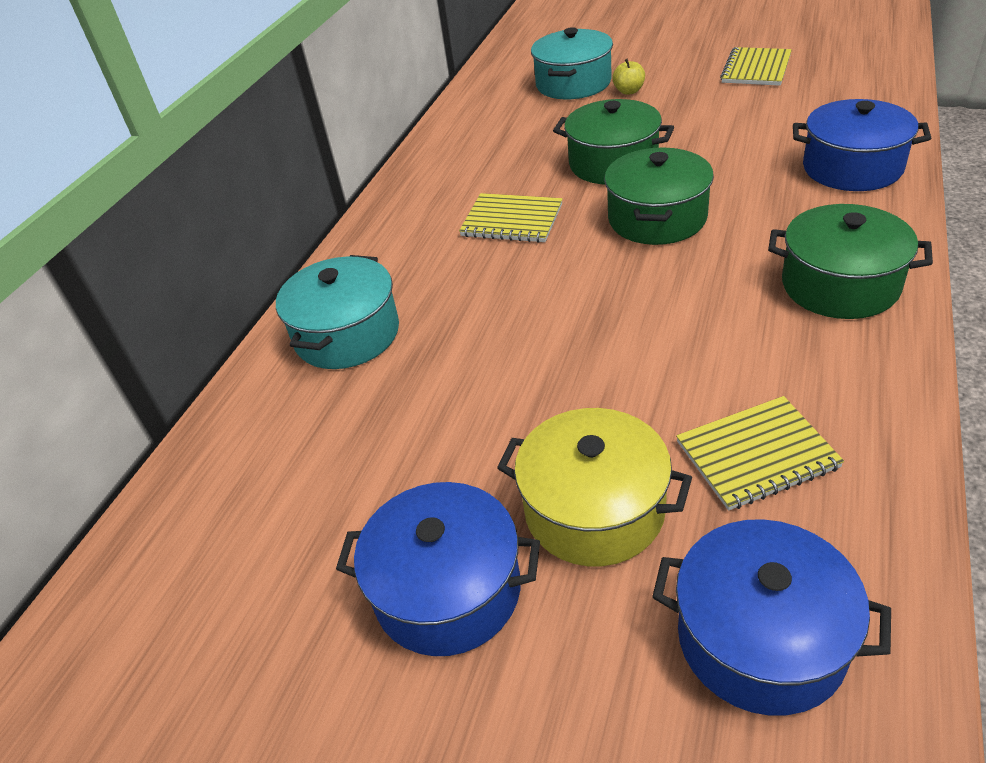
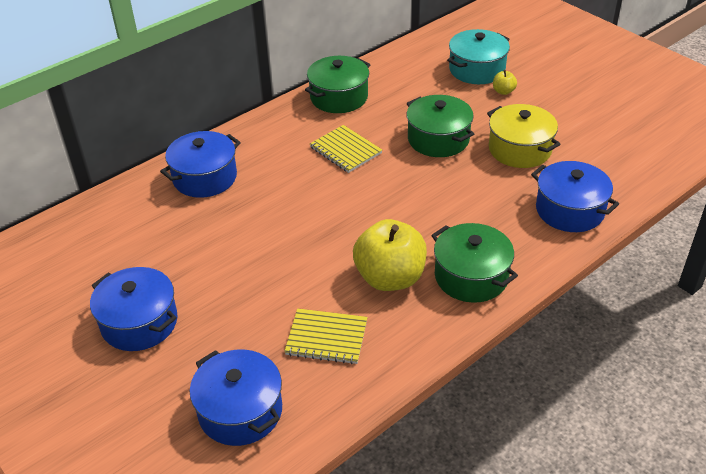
camera: 25 degrees right, 0 degrees up
(347, 334) = (205, 177): turquoise pot -> blue pot
(594, 509) = (230, 322): yellow pot -> yellow pot (520, 149)
(657, 218) = (422, 187): green pot -> green pot (339, 97)
(745, 335) = (390, 278): none -> yellow apple
(756, 69) = (601, 111): yellow notebook -> none

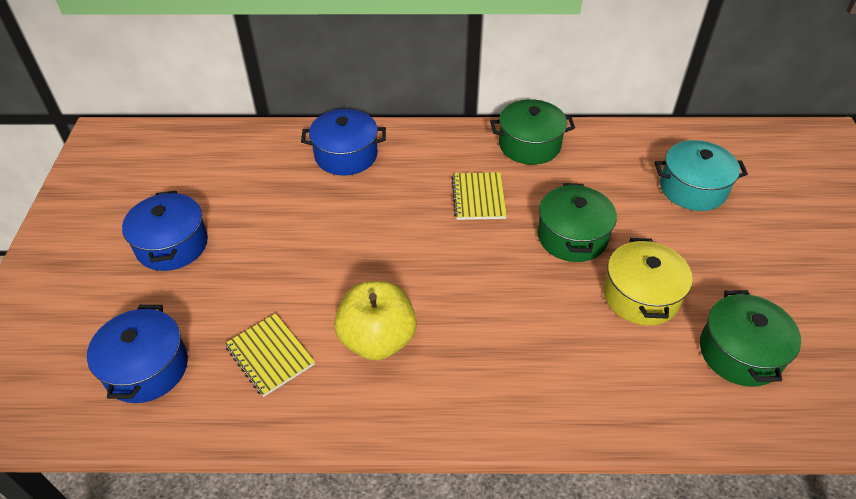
camera: 40 degrees right, 5 degrees up
(471, 276) = (444, 390): green pot -> green pot (740, 353)
(503, 91) = (694, 226): yellow apple -> none
(570, 210) = (618, 393): blue pot -> none

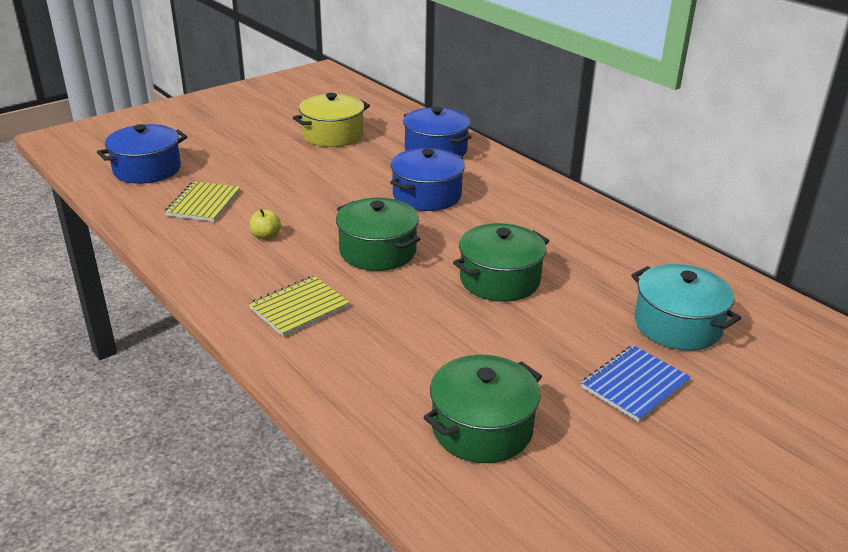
camera: 50 degrees right, 15 degrees down
(172, 245) = (258, 132): blue pot -> blue pot (427, 195)
(377, 339) = (265, 236): yellow apple -> yellow apple, size x0.42
(478, 197) = (477, 219): yellow notebook -> yellow notebook (299, 308)
(529, 145) = (584, 218): green pot -> green pot (378, 251)
(641, 296) = (477, 342): yellow pot -> yellow pot (333, 135)
(741, 249) = (634, 384): none -> blue notebook

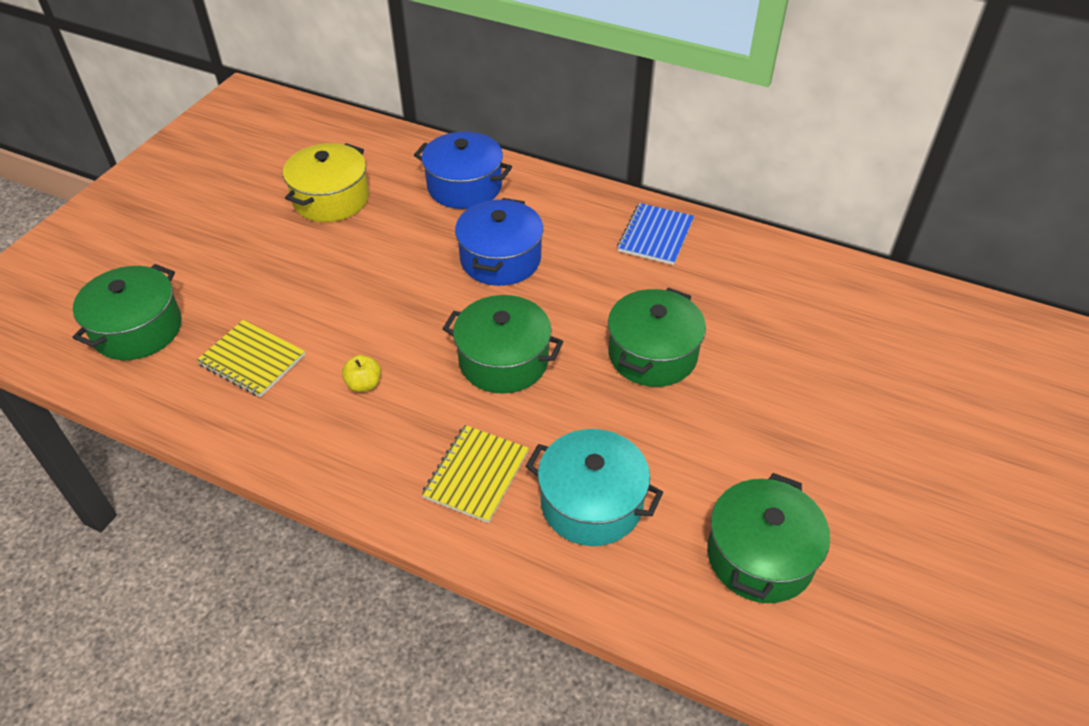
camera: 25 degrees left, 15 degrees up
(147, 169) = (138, 329): blue pot -> green pot
(203, 203) = (252, 360): yellow notebook -> yellow notebook turned 45 degrees counterclockwise
(634, 384) = (855, 441): blue notebook -> blue notebook (655, 236)
(677, 325) = (846, 351): turquoise pot -> turquoise pot (591, 503)

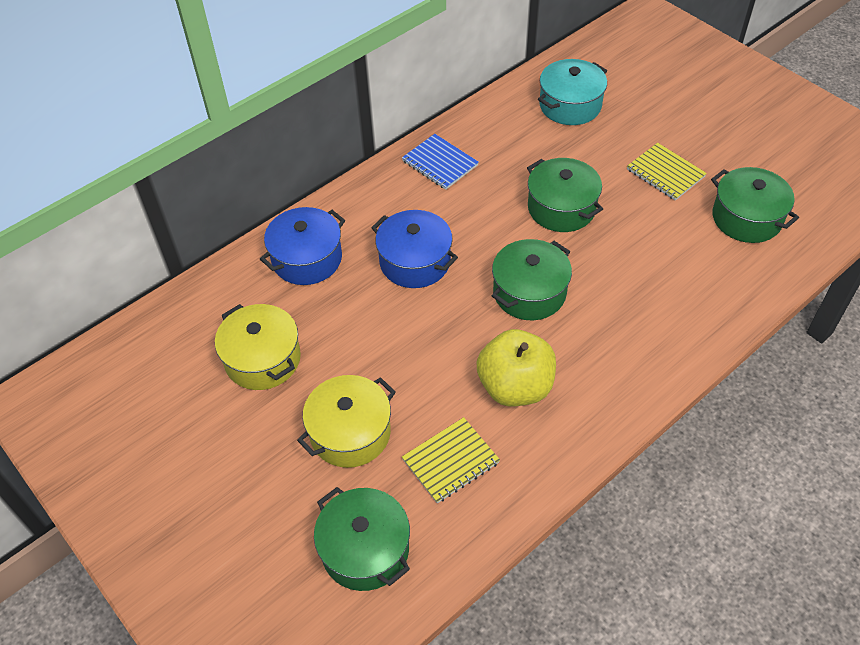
camera: 65 degrees left, 5 degrees up
(265, 280) = (350, 433): none -> yellow pot
(364, 384) = (515, 387): yellow apple -> yellow apple, size x2.38
(476, 474) = (633, 340): yellow notebook -> yellow notebook (665, 173)
(591, 503) = (680, 284): turquoise pot -> turquoise pot (570, 105)

